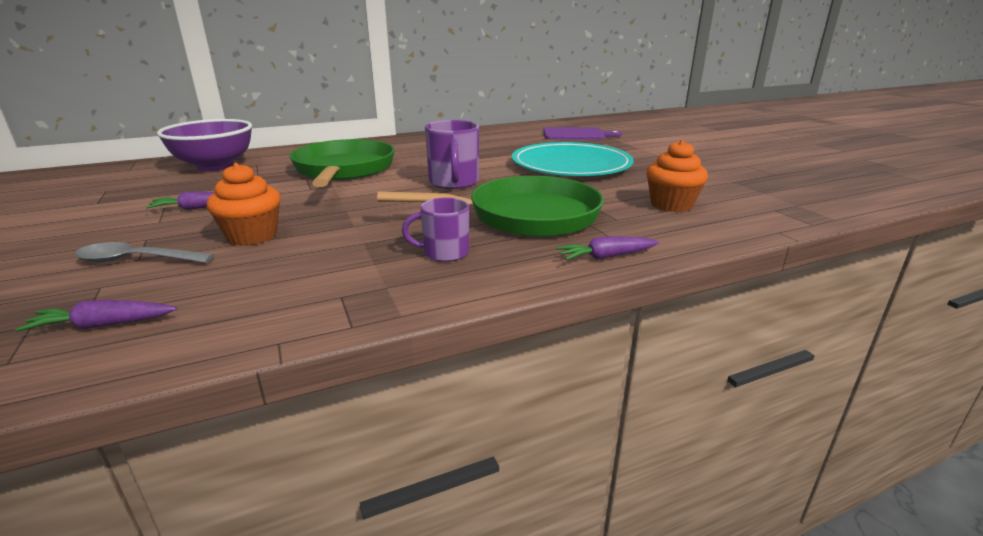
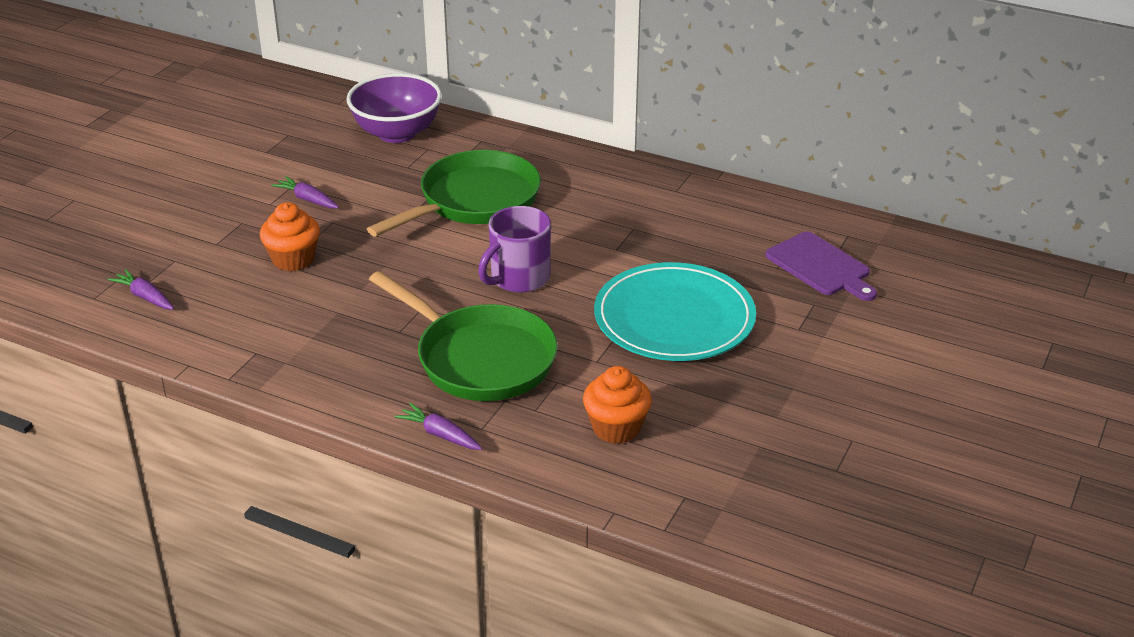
camera: 50 degrees right, 10 degrees up
(137, 260) = (213, 245): grey spoon -> none
(444, 253) = (361, 357): purple mug -> none

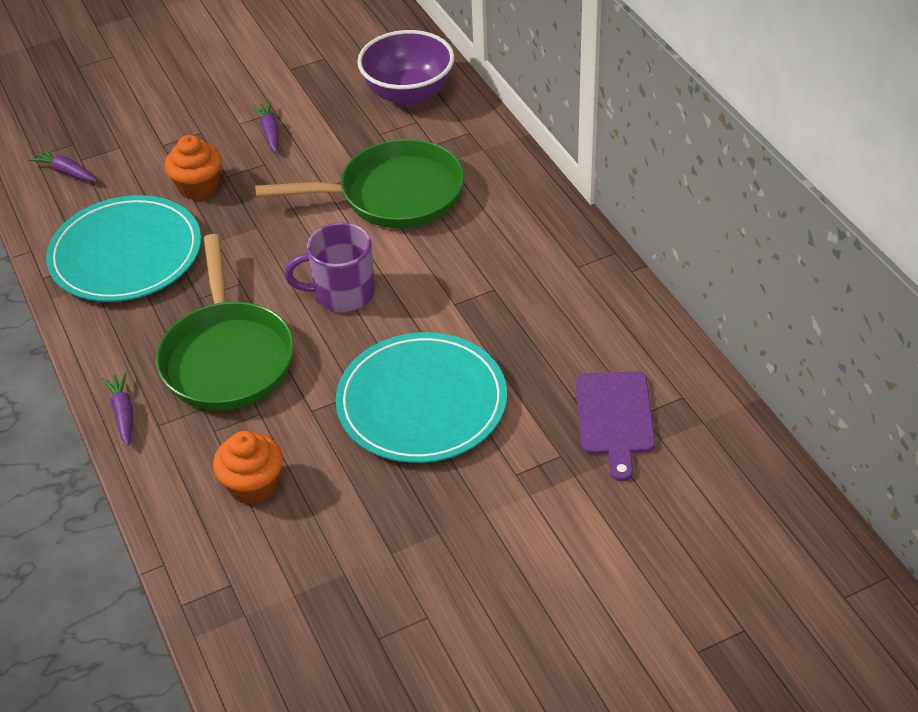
camera: 40 degrees right, 10 degrees up
(145, 297) = (66, 172): purple carrot -> purple carrot turned 45 degrees counterclockwise
(288, 330) = (126, 254): none -> turquoise plate

